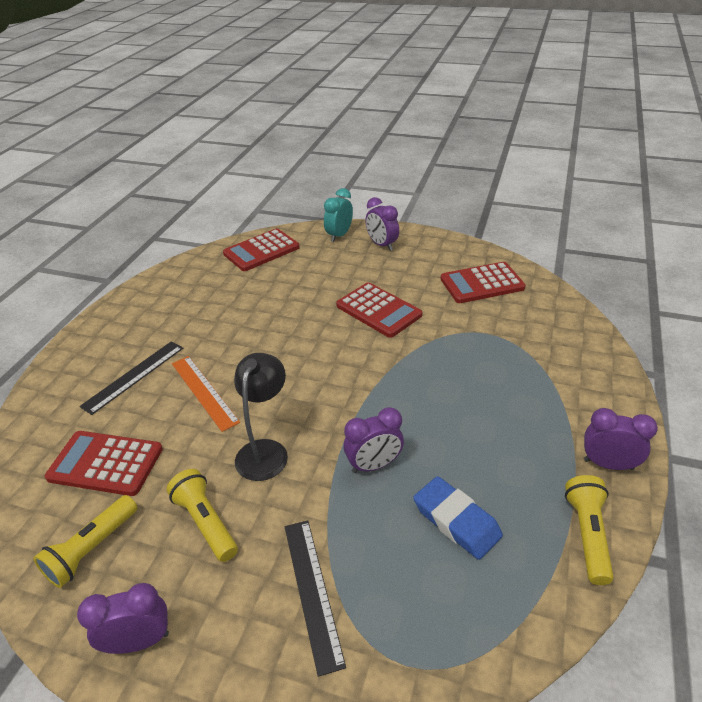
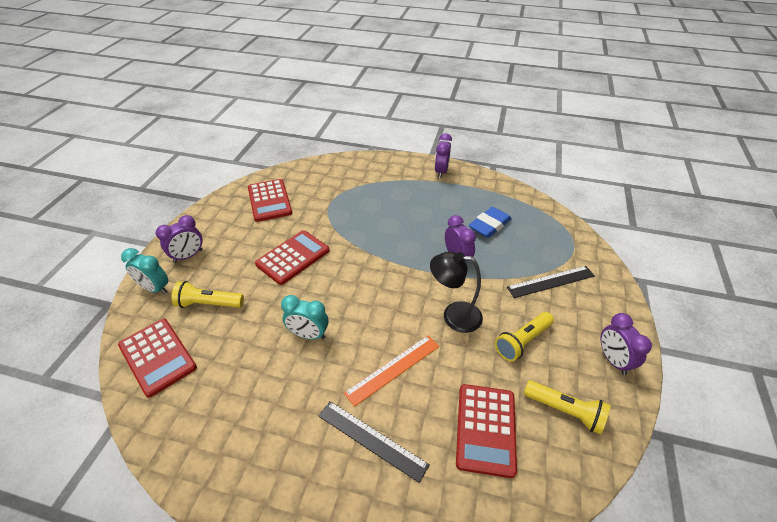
camera: 95 degrees left, 5 degrees up
(264, 330) = (308, 334): none -> turquoise clock
(587, 535) = (486, 184): yellow flashlight -> yellow flashlight (209, 304)

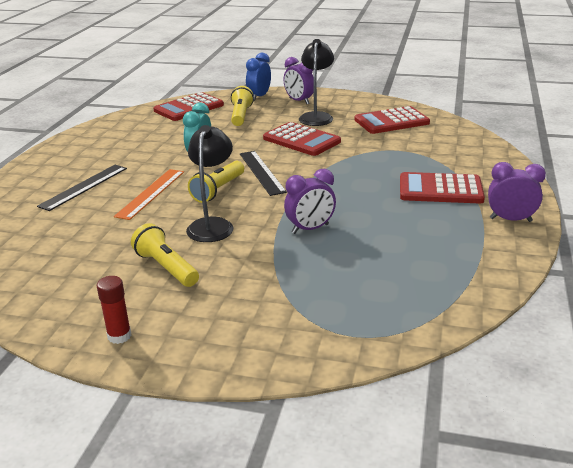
camera: 90 degrees right, 15 degrees down
(155, 288) = (259, 97): turquoise clock -> blue clock
(238, 245) = (316, 116): none -> black lamp
(393, 369) = (151, 193): orange ruler -> orange ruler turned 60 degrees clockwise
(485, 429) = (68, 238): red calculator -> red calculator (440, 189)
(489, 225) = (385, 256): blue eraser -> none
(550, 281) = (267, 300): black ruler -> black ruler (262, 172)
(565, 411) = (66, 287): yellow flashlight -> yellow flashlight (218, 190)
(613, 360) = (119, 336): purple clock -> red glue stick

